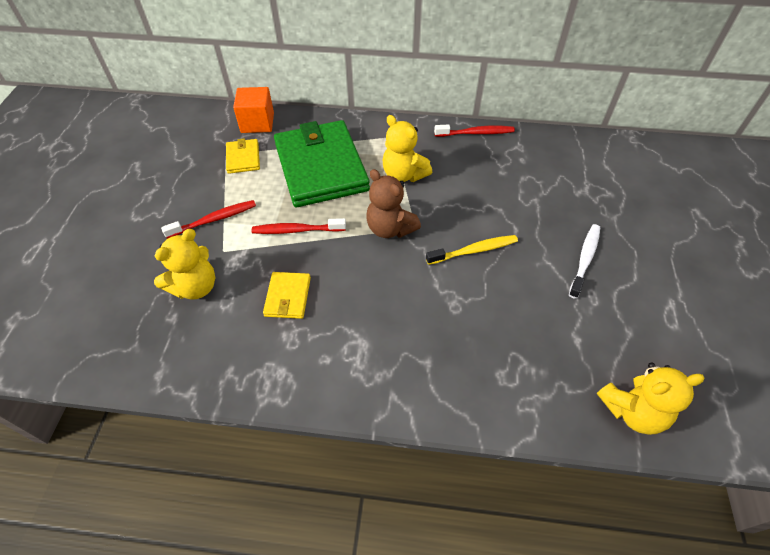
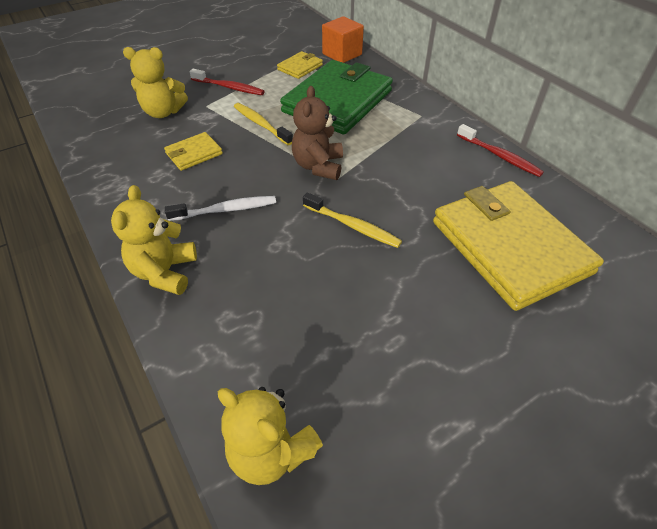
camera: 50 degrees right, 5 degrees down
(297, 230) = (261, 124): red toothbrush -> yellow toothbrush
(404, 175) = (387, 143): yellow teddy bear -> yellow teddy bear (165, 272)
(559, 190) = (509, 246): none -> yellow wallet
(584, 259) = (437, 312): white toothbrush -> white toothbrush (226, 210)

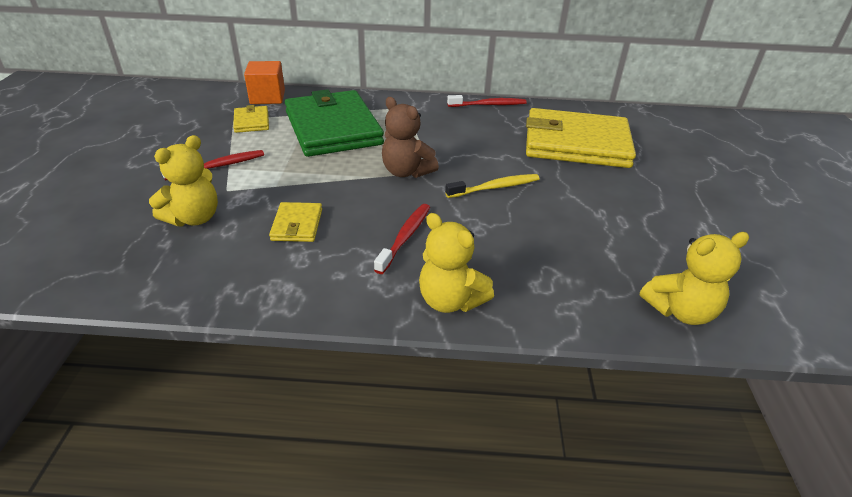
camera: 55 degrees left, 10 degrees down
(226, 210) = (405, 237): white toothbrush -> red toothbrush
(261, 124) = (307, 174): yellow toothbrush -> none

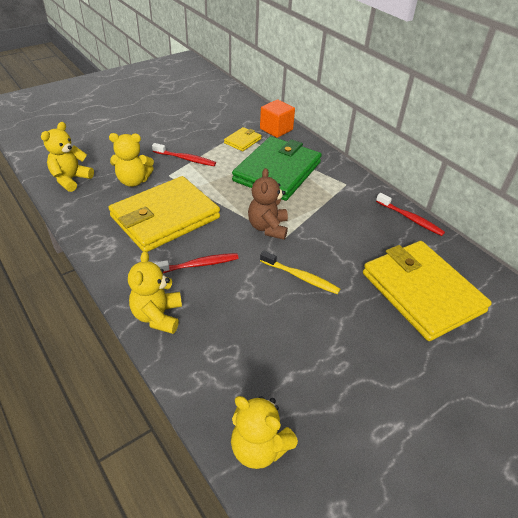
camera: 50 degrees right, 5 degrees up
(99, 267) = (71, 179): none -> yellow teddy bear
(297, 225) = (165, 217): yellow wallet -> yellow wallet, size x2.32

